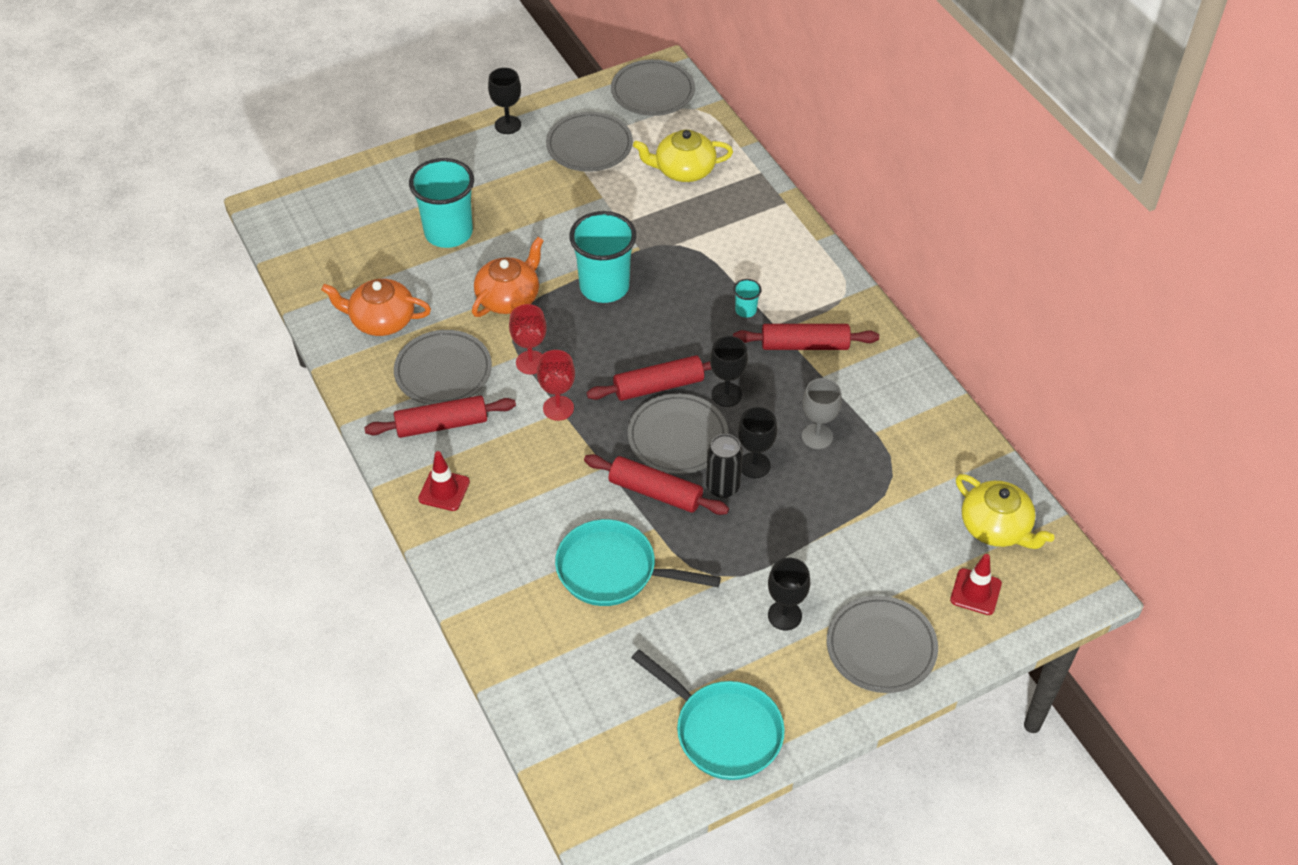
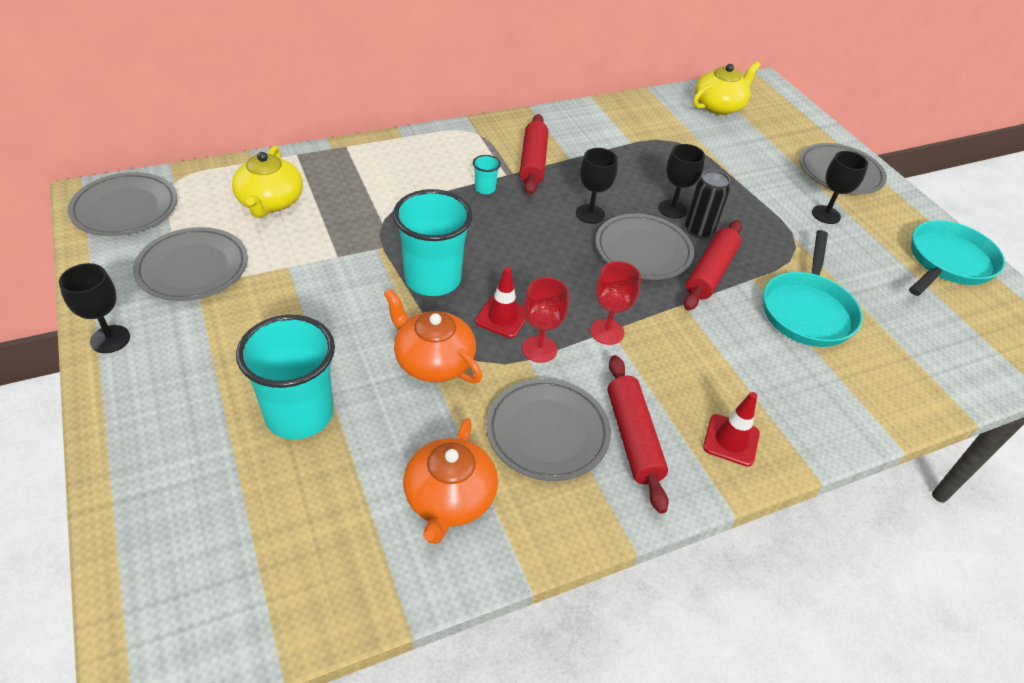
camera: 90 degrees left, 5 degrees down
(658, 386) = (578, 255): red rolling pin -> none
(817, 436) = (638, 171): grey goblet -> none
(975, 592) = (778, 124): red traffic cone -> red traffic cone (502, 317)

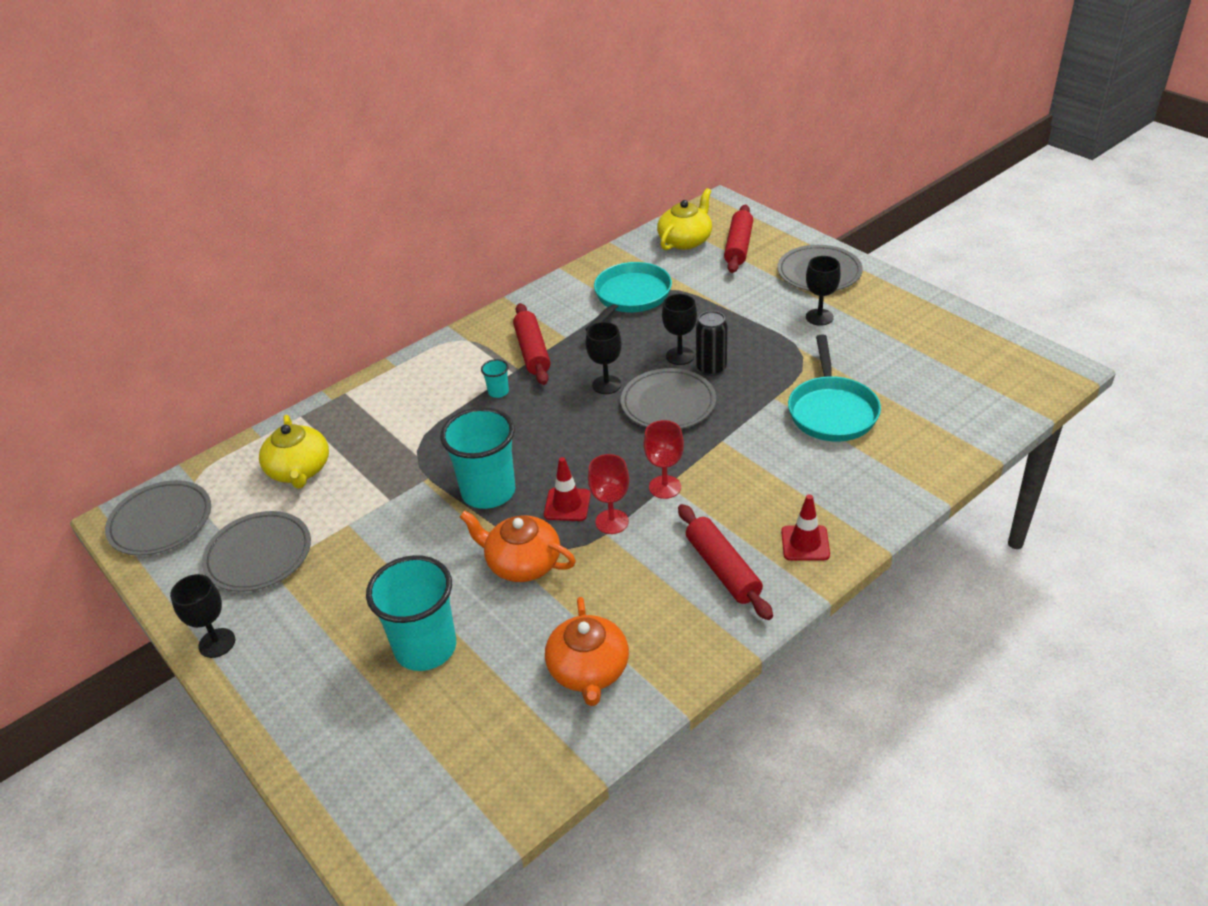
camera: 10 degrees left, 5 degrees down
(547, 432) = (648, 589): grey plate -> none
(710, 272) = (736, 404): red rolling pin -> red rolling pin (738, 247)
(948, 262) = (939, 328): turquoise pan -> turquoise pan (630, 297)

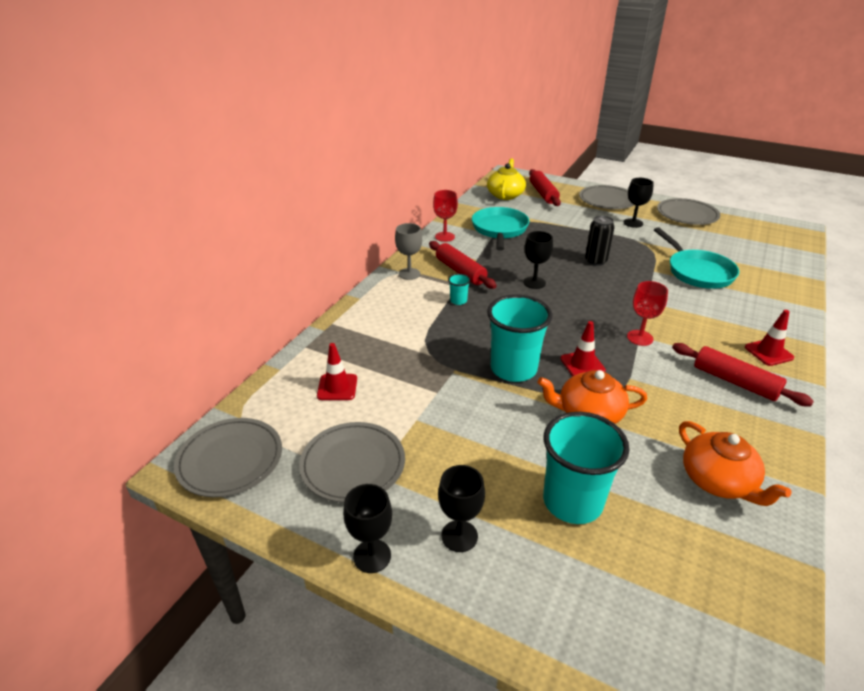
camera: 25 degrees left, 5 degrees down
(299, 470) = (337, 387): yellow teapot -> red traffic cone
(472, 343) = (409, 274): none -> grey goblet
(612, 522) = (626, 368): red goblet -> red goblet (444, 237)
(668, 403) = (588, 286): grey plate -> grey plate (687, 215)
(680, 356) = (567, 257): black goblet -> black goblet (459, 536)

